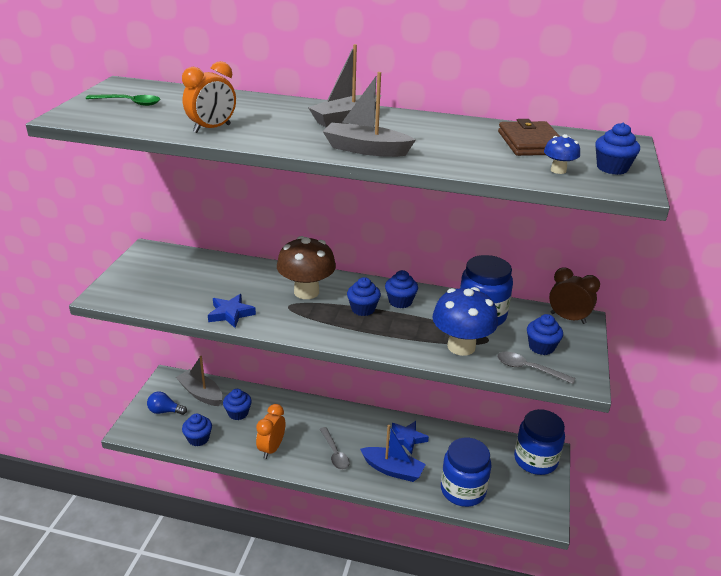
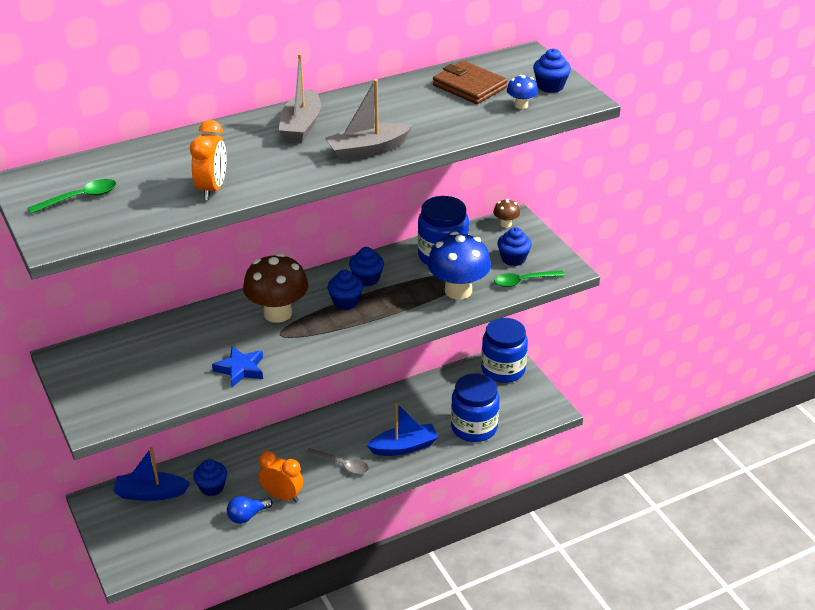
camera: 40 degrees left, 5 degrees up
(165, 411) = (136, 531): blue light bulb -> blue light bulb (247, 516)
(198, 439) = (203, 532): blue cupcake -> none
(201, 393) = (151, 493): grey boat -> blue boat
(271, 448) = (282, 496): orange clock -> orange clock turned 135 degrees clockwise
(407, 439) = (388, 415): blue star -> none
(528, 369) = (523, 281): grey spoon -> green spoon
(568, 318) = (506, 224): brown clock -> brown mushroom

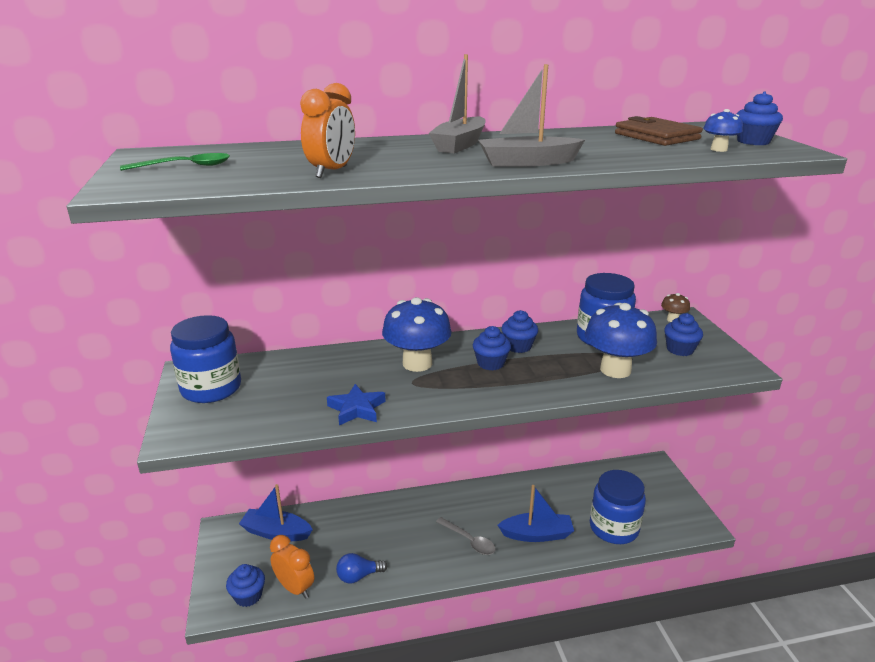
camera: 15 degrees right, 10 degrees down
(212, 487) = (335, 538): blue cupcake -> blue cupcake (248, 596)
(278, 313) = (417, 363): brown mushroom -> blue mushroom
(282, 496) = (400, 562): orange clock -> orange clock (295, 588)
(503, 370) = (650, 475): blue jar -> blue jar (211, 388)
(523, 281) = (691, 371): green spoon -> none

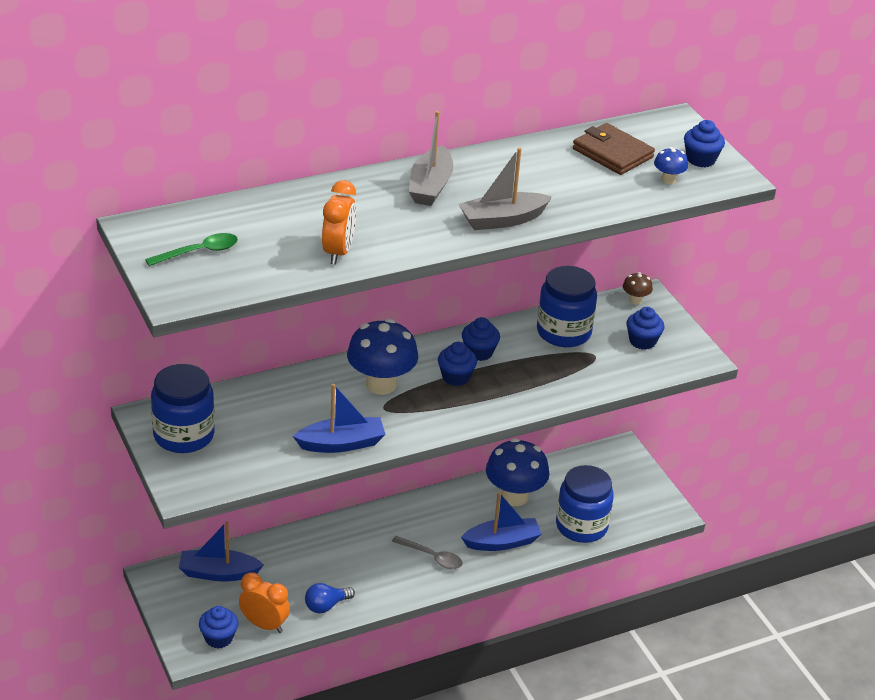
camera: 15 degrees left, 10 degrees up
(357, 409) = (341, 444): blue star -> blue boat
(615, 370) = (580, 373): blue mushroom -> blue mushroom (514, 496)

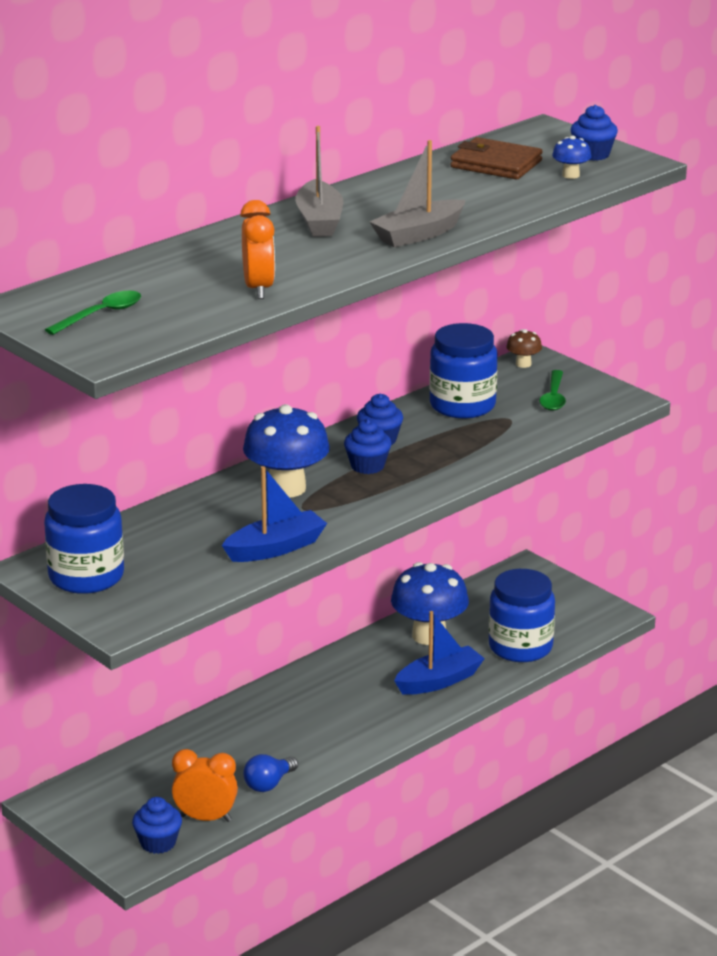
camera: 15 degrees left, 10 degrees down
(218, 573) = (122, 781): blue boat -> none
(432, 557) = (366, 712): grey spoon -> none
(642, 341) = (553, 397): blue cupcake -> green spoon

